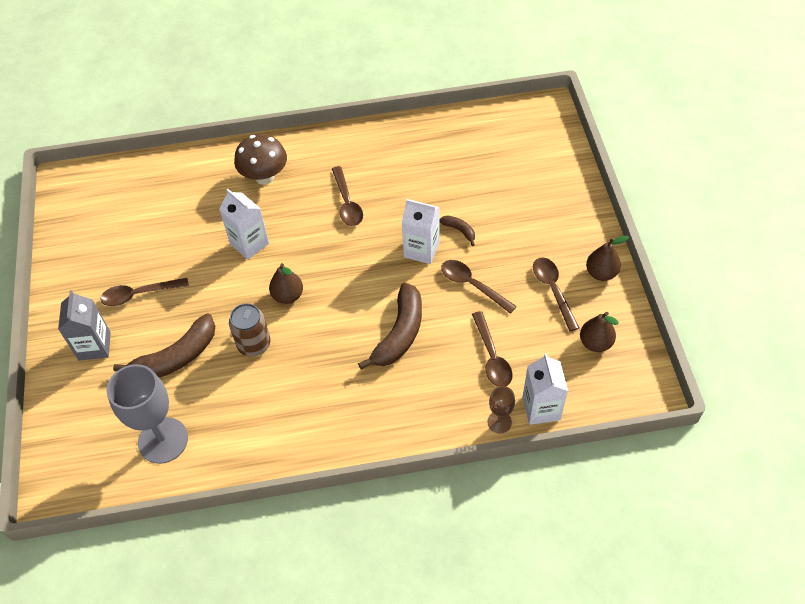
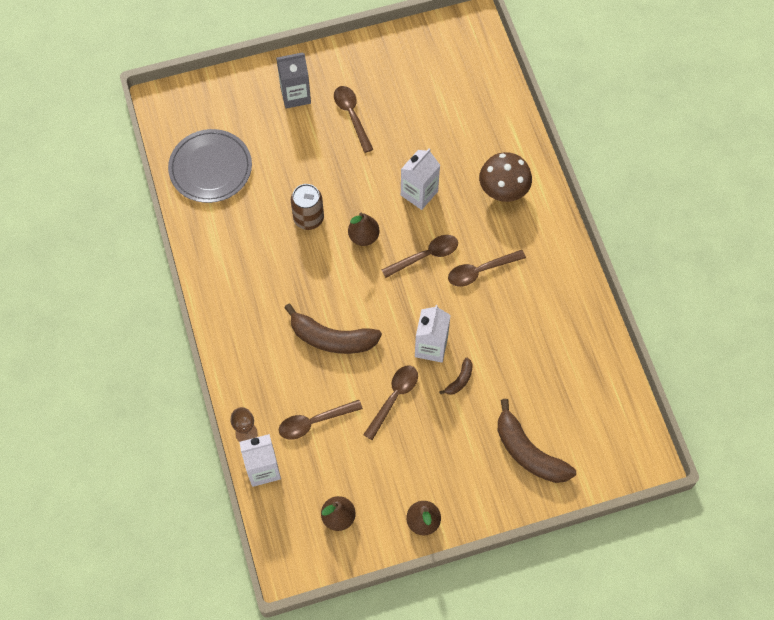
camera: 80 degrees right, 10 degrees up
(163, 440) = (210, 168): grey goblet -> grey plate
(176, 357) = (290, 160): brown banana -> brown banana (528, 452)
(553, 290) = (396, 475): brown spoon -> brown spoon (425, 256)

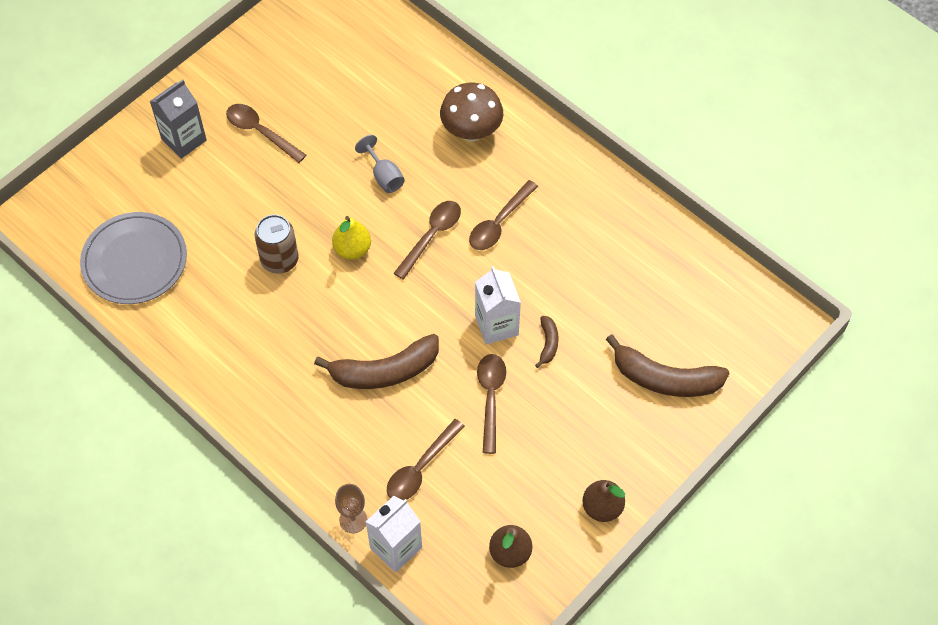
camera: 30 degrees left, 5 degrees down
(363, 236) = (352, 249): brown pear -> yellow pear
(419, 193) = (384, 176): white carton -> grey goblet

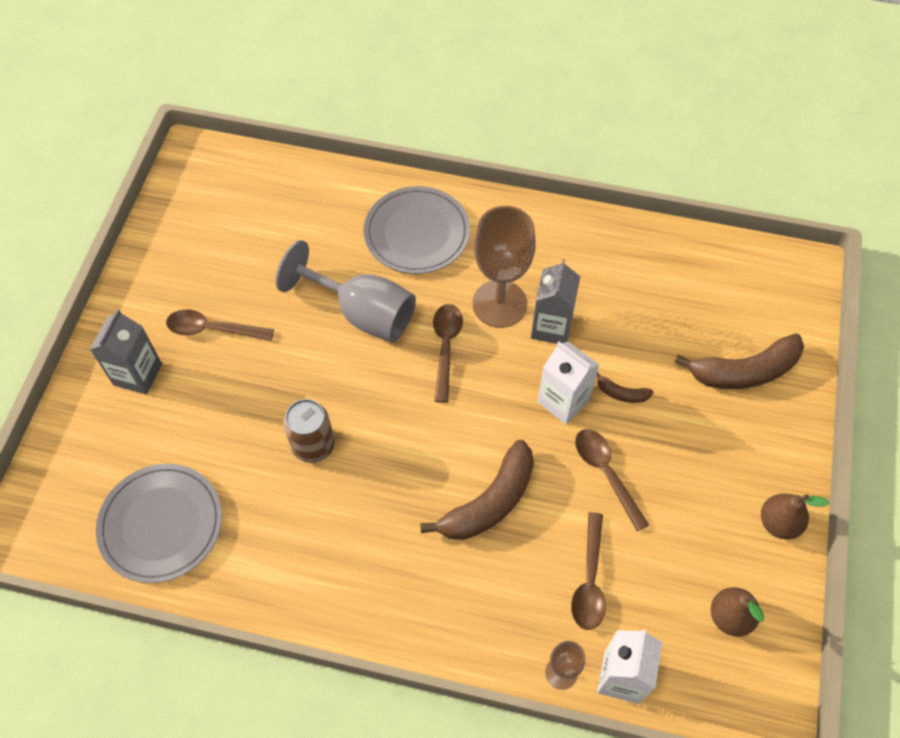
camera: 30 degrees left, 0 degrees up
(352, 249) = (378, 398): yellow pear -> none
(384, 176) = (363, 313): grey goblet -> grey goblet, size x2.04
(471, 131) = (417, 233): brown mushroom -> grey plate
(499, 223) = (499, 304): brown spoon -> brown goblet
(529, 262) = (551, 327): none -> grey carton
(548, 343) = (621, 393): brown banana -> brown banana turned 135 degrees clockwise

